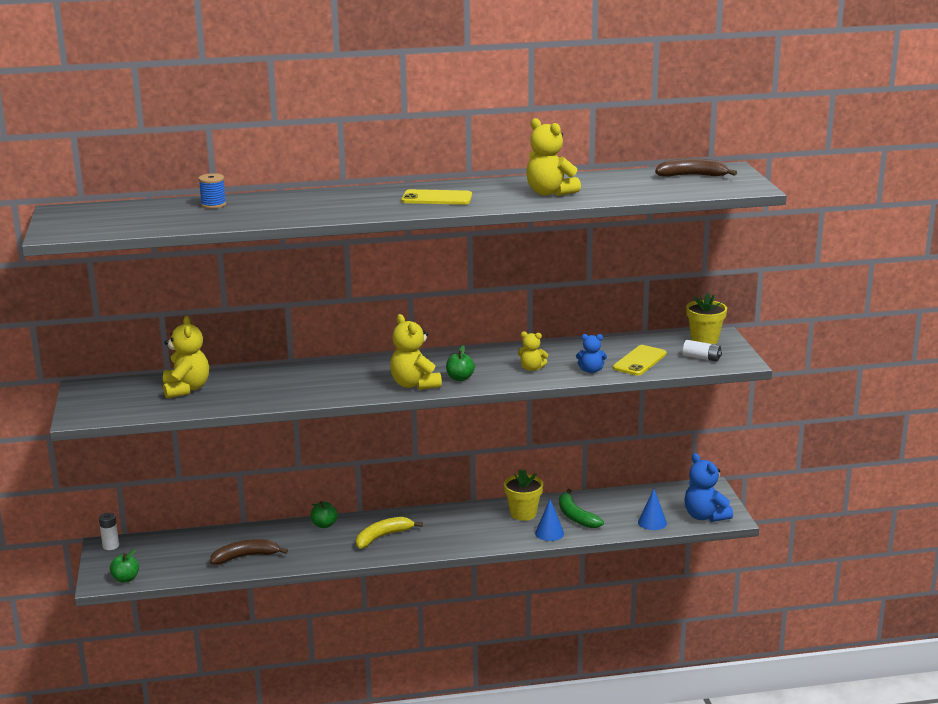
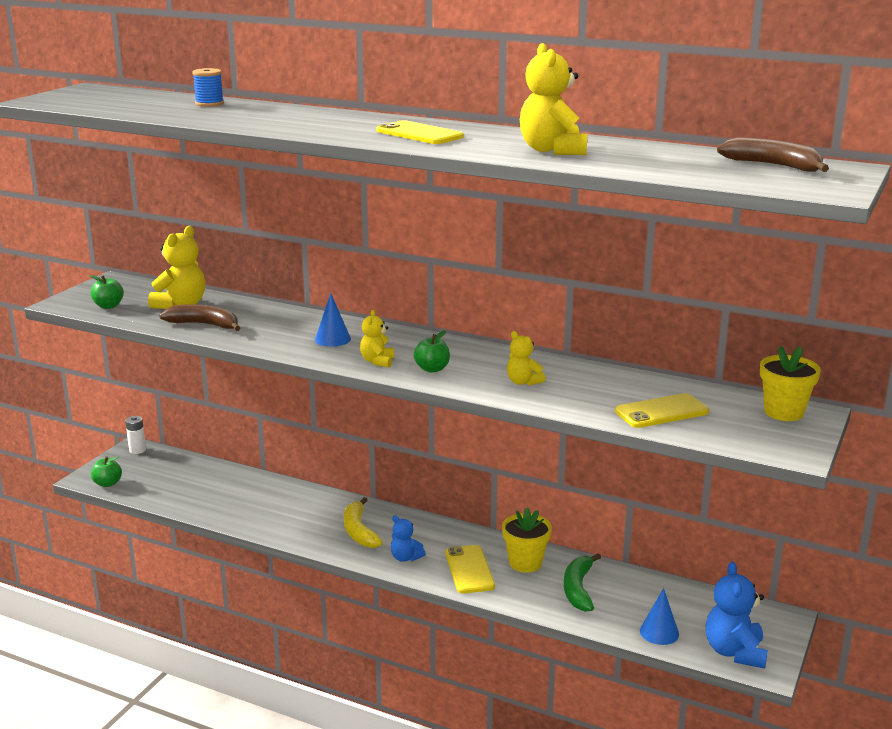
camera: 35 degrees right, 0 degrees up
(245, 557) = (220, 502): brown banana -> brown banana (204, 324)
(324, 525) = (324, 498): green apple -> green apple (108, 306)
(382, 537) = (359, 531): yellow banana -> yellow banana turned 105 degrees counterclockwise
(414, 385) = (377, 361): yellow teddy bear -> yellow teddy bear, size x0.58
(492, 532) = (469, 570): none -> yellow phone
(549, 533) = (527, 596): blue cone -> blue cone (332, 339)
(591, 370) = (586, 404): blue teddy bear -> blue teddy bear (405, 557)
(701, 358) = (748, 432): white battery -> none

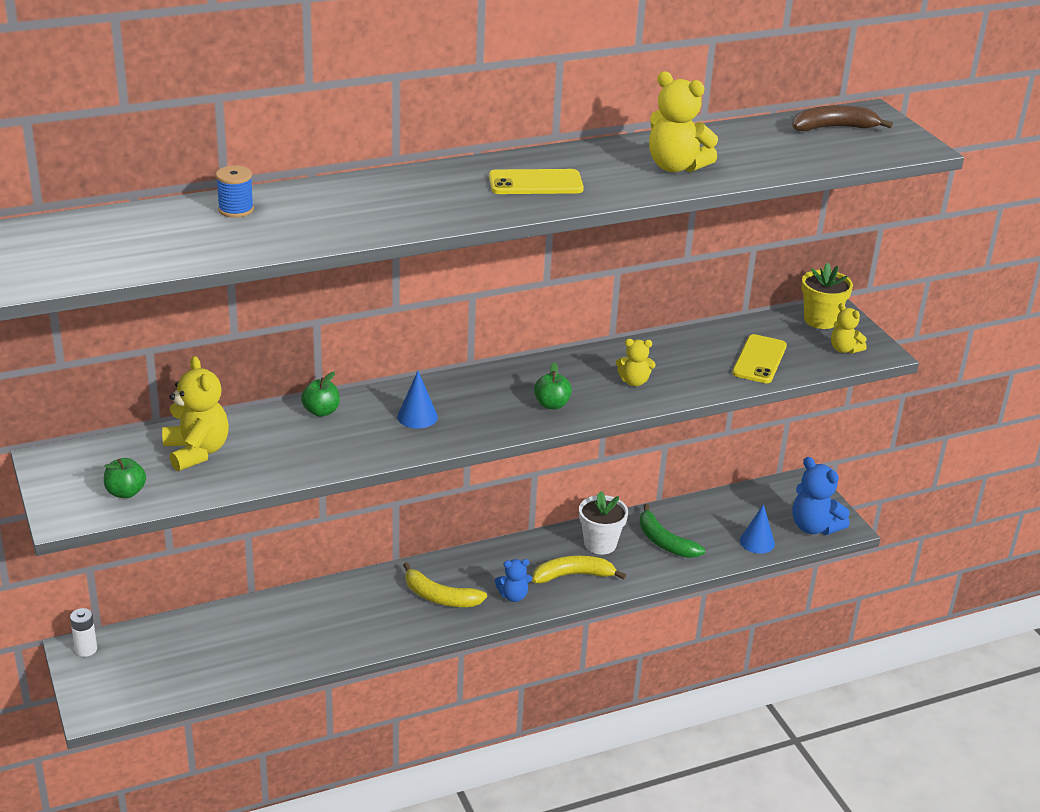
camera: 50 degrees left, 10 degrees up
(107, 483) = (126, 701): green apple -> green apple (321, 411)
(204, 324) = (273, 462): brown banana -> none
(377, 361) = (498, 420): yellow teddy bear -> yellow teddy bear (844, 349)
(469, 570) = (573, 575): yellow phone -> yellow banana
(525, 563) = (600, 544): yellow flower pot -> white flower pot

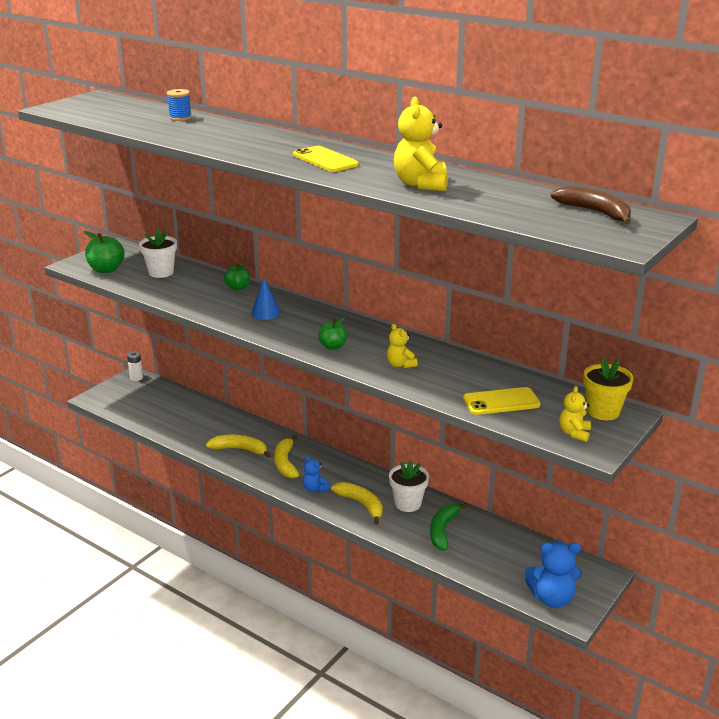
camera: 60 degrees right, 5 degrees down
(126, 492) = (106, 269): green apple -> green apple, size x1.53
(197, 452) = (161, 272): yellow teddy bear -> white flower pot
(374, 621) = (240, 449): none -> yellow banana
(757, 542) = (496, 574): blue cone -> none
(814, 527) = (552, 598): blue teddy bear -> blue teddy bear turned 105 degrees counterclockwise

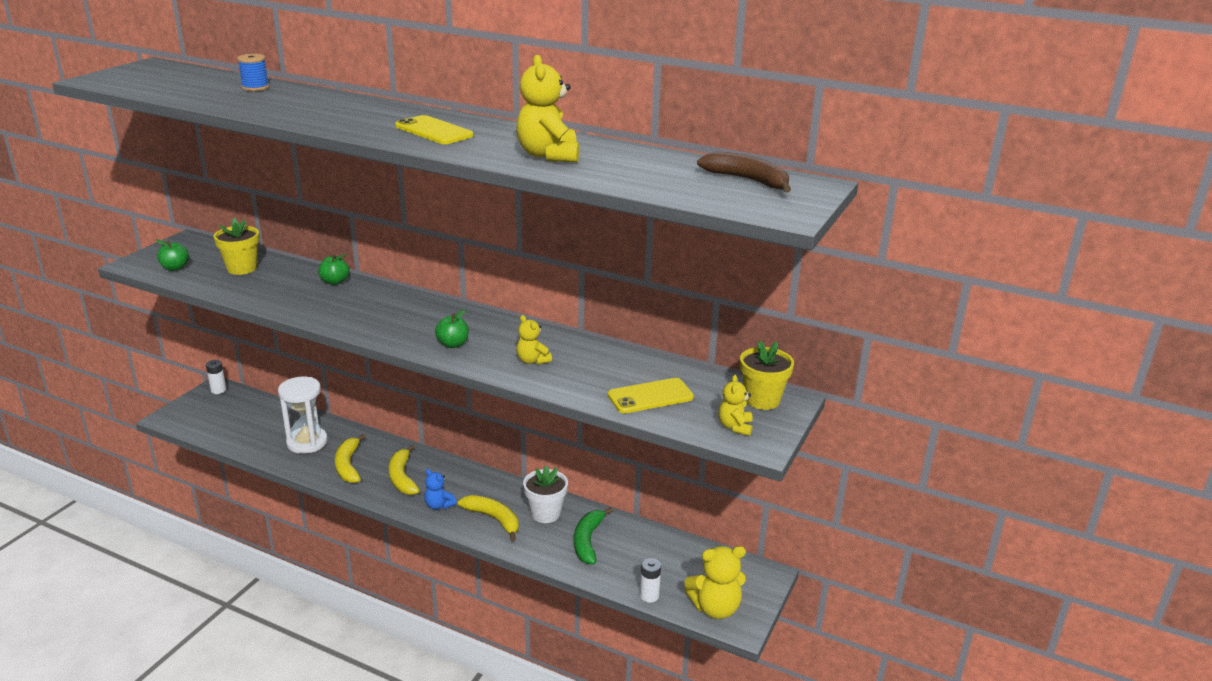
camera: 10 degrees left, 0 degrees up
(106, 269) = (175, 268): green apple -> green apple, size x0.65
(161, 272) = (242, 268): white flower pot -> yellow flower pot
(207, 427) = (307, 442): none -> white hourglass
(240, 449) = (348, 466): yellow banana -> yellow banana turned 105 degrees counterclockwise
(265, 313) = (370, 309): blue cone -> none
(493, 582) = (649, 596): none -> white battery
(552, 598) = (715, 608): blue teddy bear -> yellow teddy bear

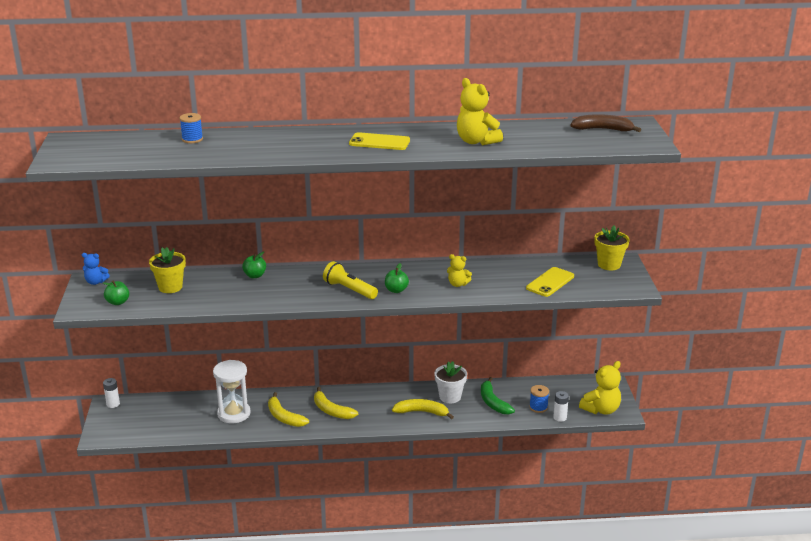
camera: 30 degrees left, 0 degrees up
(404, 327) = (349, 290): none -> yellow flashlight
(439, 505) = (377, 417): blue teddy bear -> blue teddy bear (96, 282)
(636, 570) = (538, 407): none -> blue spool
(735, 427) = (613, 283): yellow teddy bear -> none

